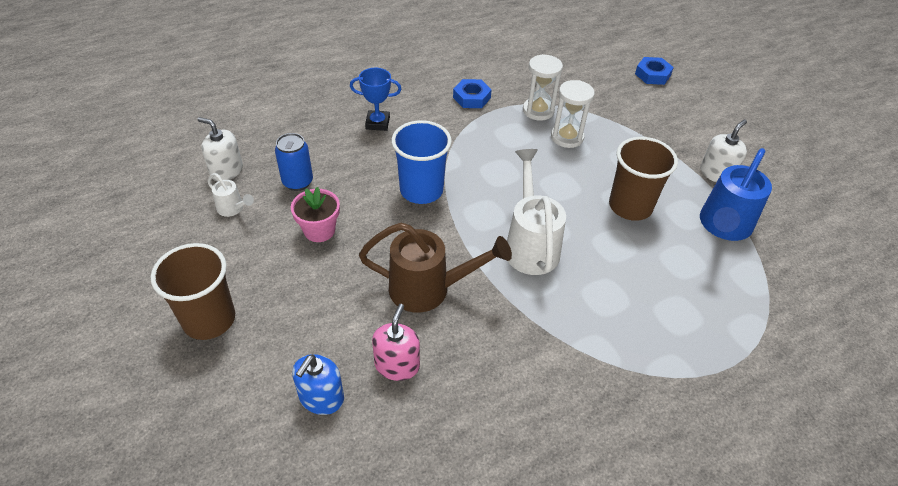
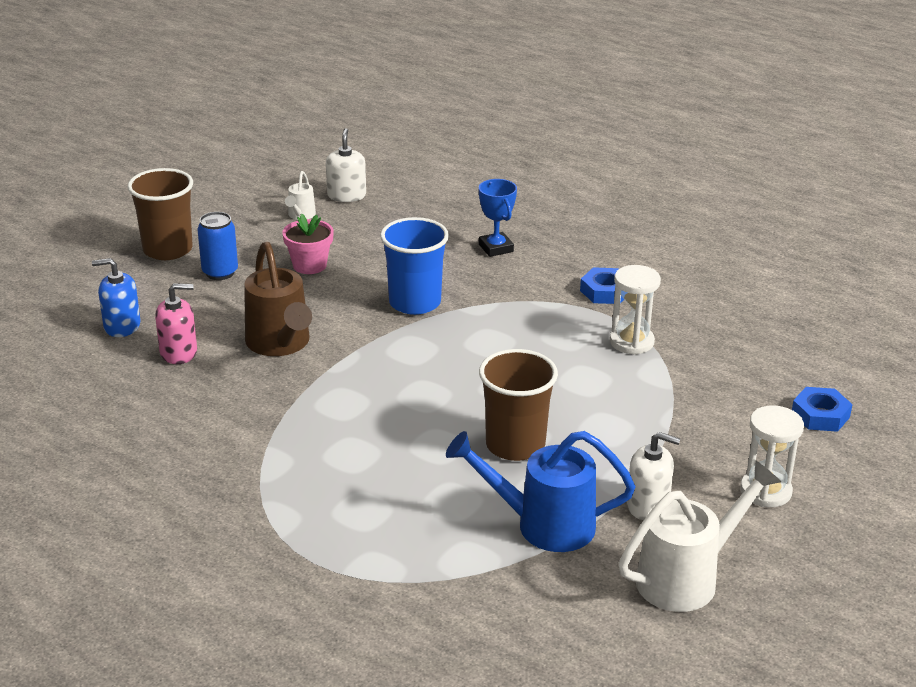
camera: 65 degrees right, 15 degrees down
(298, 182) = (364, 234): blue can -> blue can (220, 272)
(530, 245) = (390, 389): white watering can -> white watering can (687, 578)
(567, 137) = (601, 373): white hourglass -> white hourglass (765, 491)

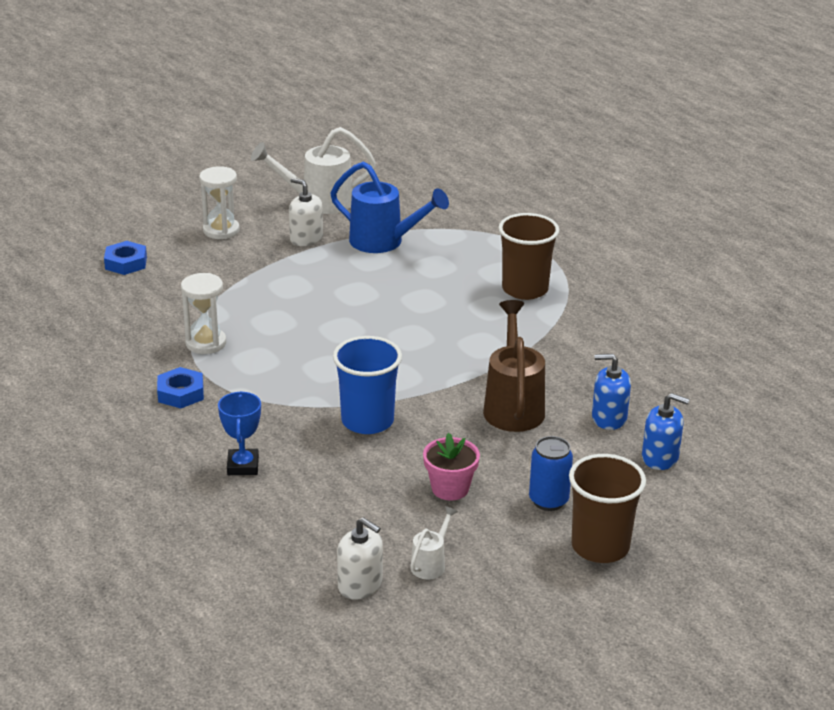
camera: 160 degrees left, 0 degrees up
(179, 352) = (609, 418): pink soap dispenser -> blue soap dispenser
(346, 195) = (360, 585): white soap dispenser -> white soap dispenser turned 75 degrees counterclockwise
(515, 445) = (366, 289): brown cup -> brown cup (525, 289)

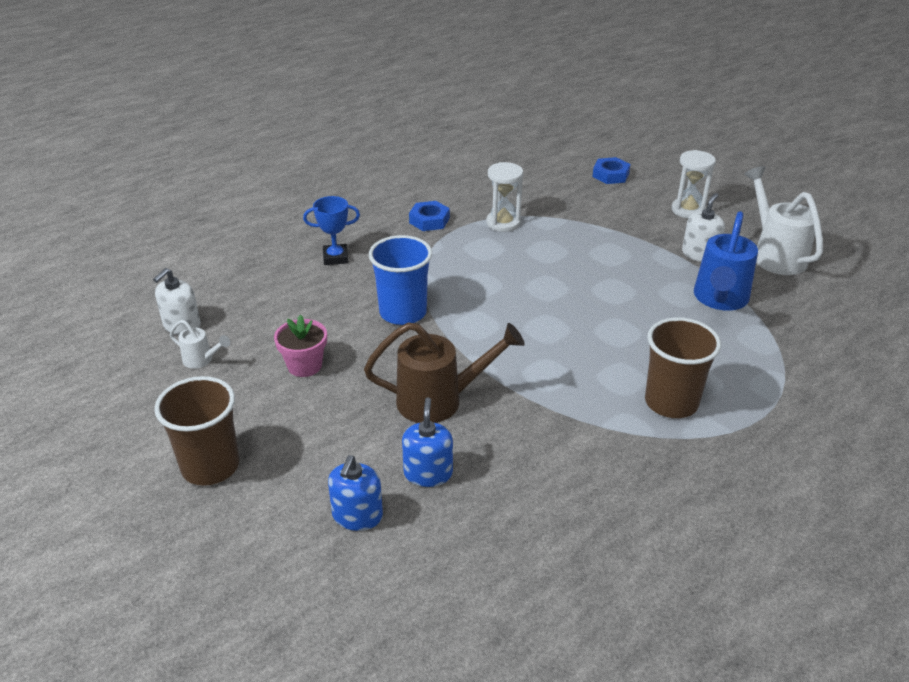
camera: 85 degrees right, 5 degrees up
(548, 500) = (284, 429): blue can -> none

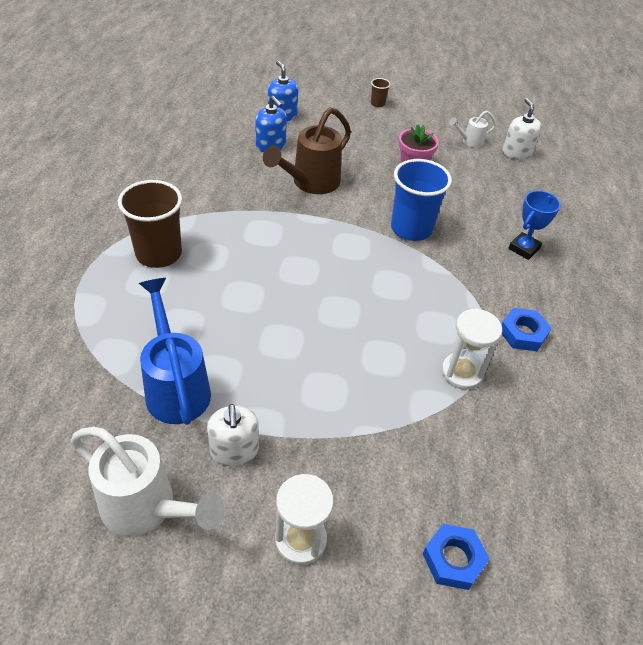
camera: 135 degrees right, 10 degrees up
(210, 466) = (377, 103): brown cup -> brown cup, size x0.43

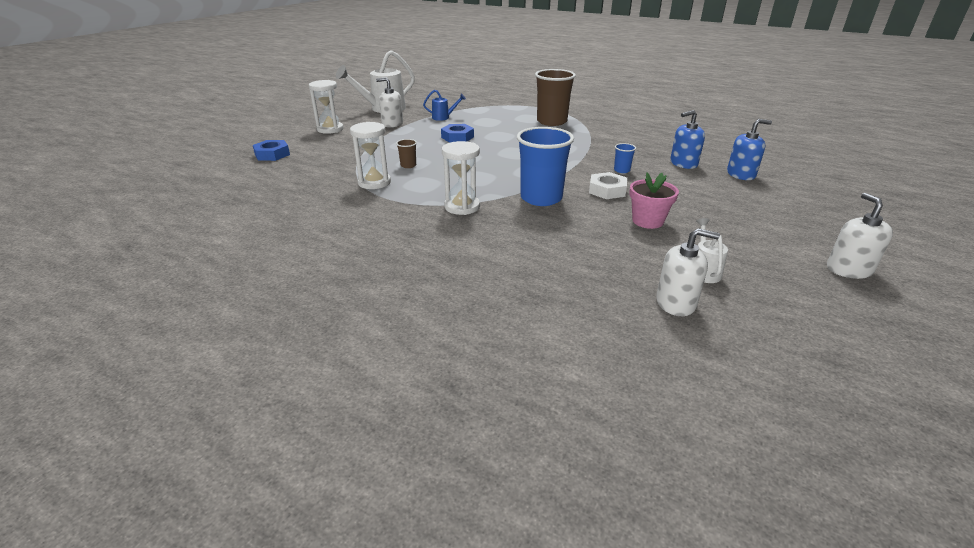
camera: 115 degrees right, 15 degrees down
(176, 387) = (443, 117): blue watering can -> blue watering can, size x0.49
(310, 183) = (621, 170): brown watering can -> blue cup
(366, 189) = (607, 190): none -> white nut
(377, 103) = (788, 227): brown cup -> brown cup (408, 165)
(423, 89) = (849, 269): none -> white soap dispenser
(466, 278) = (462, 207): none -> white hourglass
(523, 333) = (383, 214): blue nut -> blue nut (457, 137)
(524, 248) = (482, 246): blue trophy -> none

